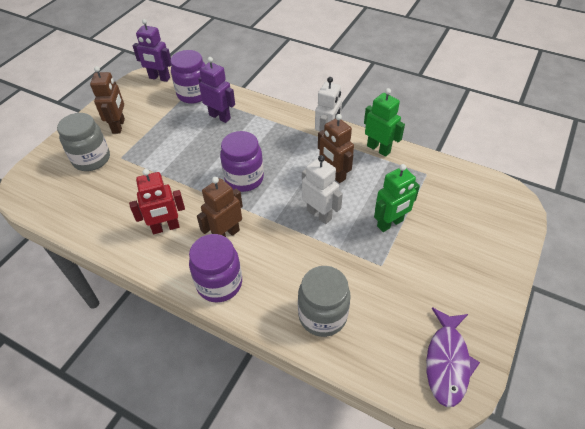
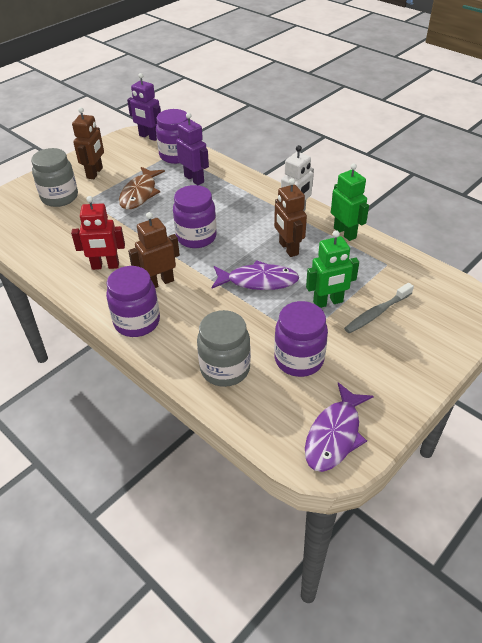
camera: 15 degrees right, 5 degrees down
(172, 141) = (140, 193): none -> brown fish
(319, 214) = (258, 281): white robot -> purple fish
(386, 290) = (299, 359): none -> purple jar
(436, 226) = (376, 313): none -> grey toothbrush

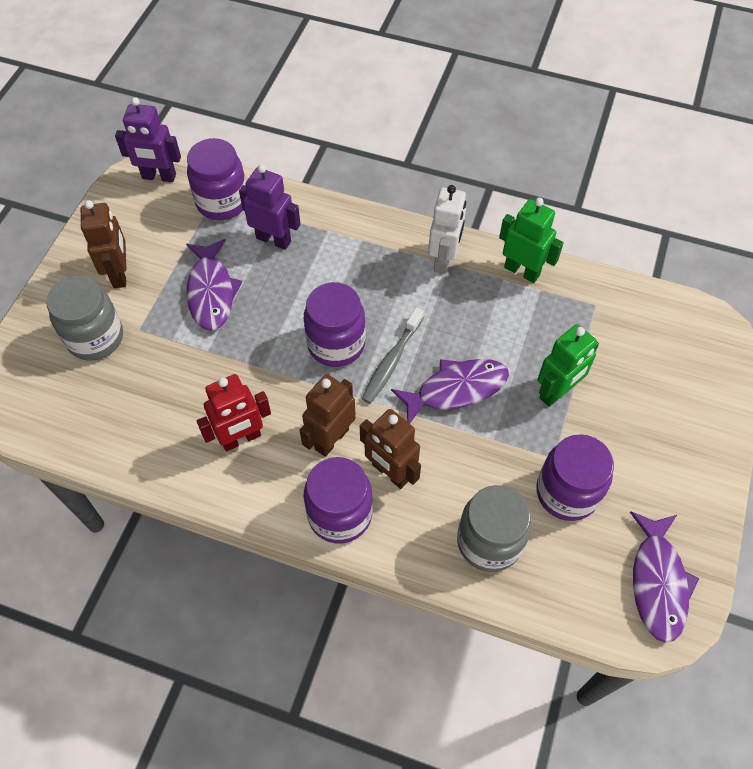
camera: 25 degrees left, 15 degrees up
(140, 193) = (211, 292): brown fish -> purple fish
(288, 248) = (465, 322): brown robot -> brown robot (390, 472)
(376, 313) = (620, 388): grey toothbrush -> grey toothbrush (391, 361)

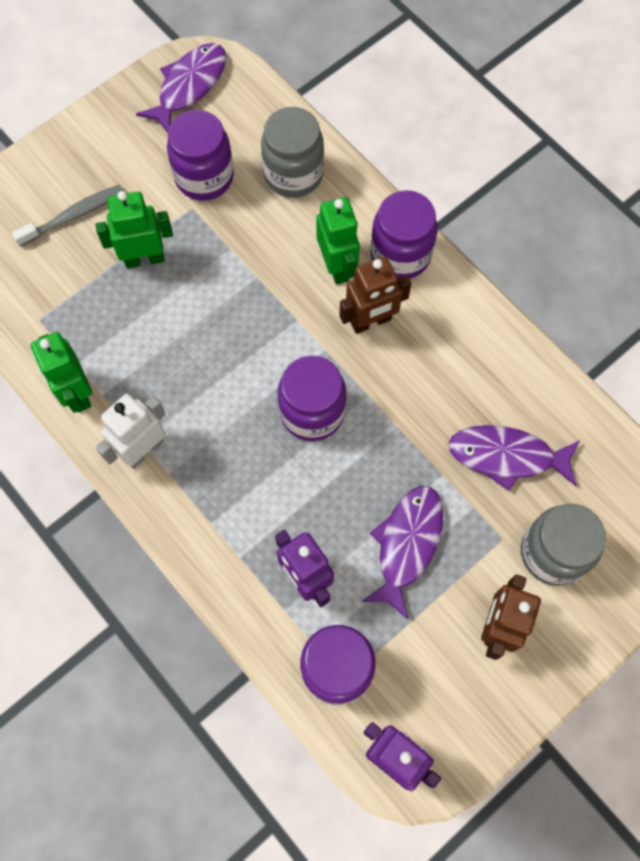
camera: 150 degrees left, 10 degrees up
(241, 438) = (452, 364): red robot -> none
(390, 472) = (337, 266): brown robot -> green robot
(391, 361) = (270, 366): grey toothbrush -> grey toothbrush (74, 215)
(456, 389) = (230, 307): purple fish -> purple fish (507, 456)

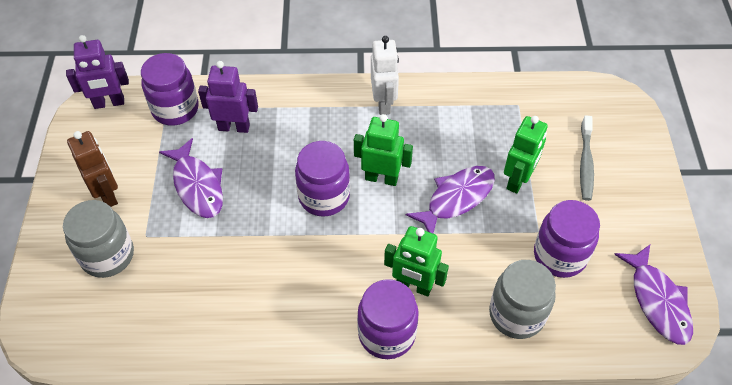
camera: 130 degrees right, 15 degrees down
(76, 393) = (450, 94): green robot -> green robot (381, 178)
(371, 321) = (353, 275): brown robot -> none
(507, 456) = (186, 280): purple fish -> purple fish (456, 198)

